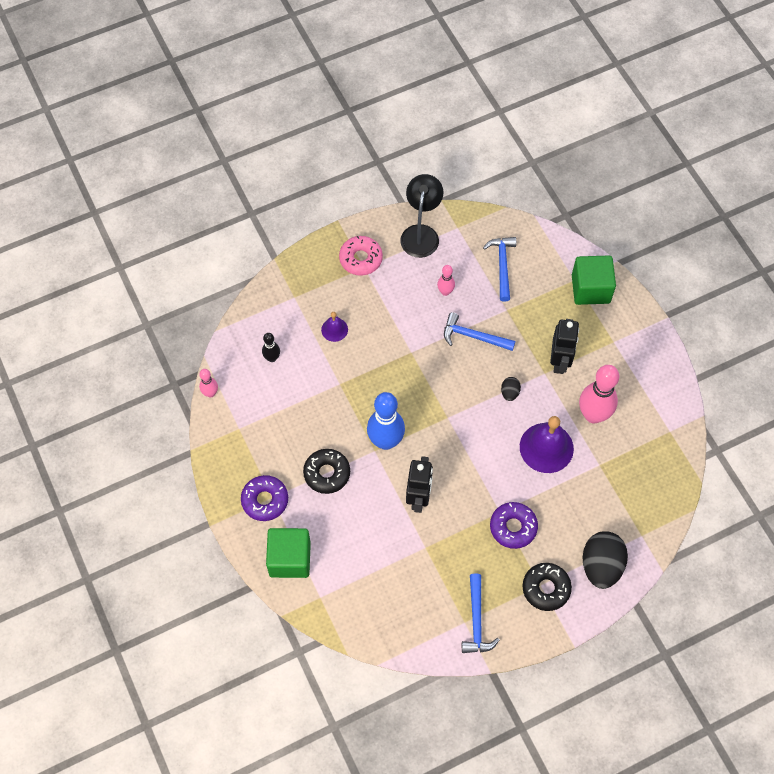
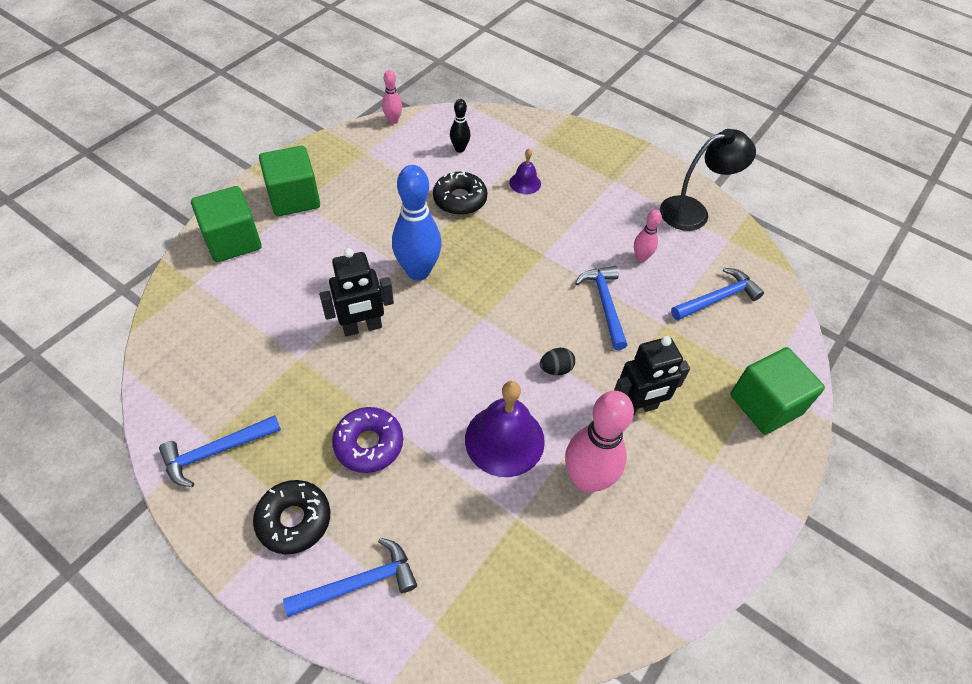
camera: 60 degrees right, 10 degrees down
(265, 500) = (294, 198): purple donut -> green cube
(327, 473) = (351, 235): black donut -> black donut (460, 199)
(361, 259) = (622, 174): pink donut -> none
(601, 566) = (359, 583): black egg -> blue hammer

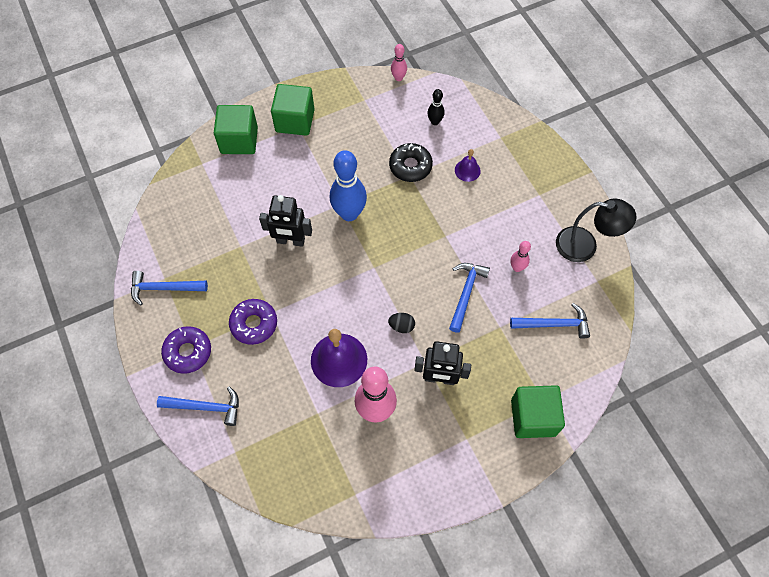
camera: 30 degrees right, 10 degrees up
(294, 520) = (188, 352): black donut -> purple donut

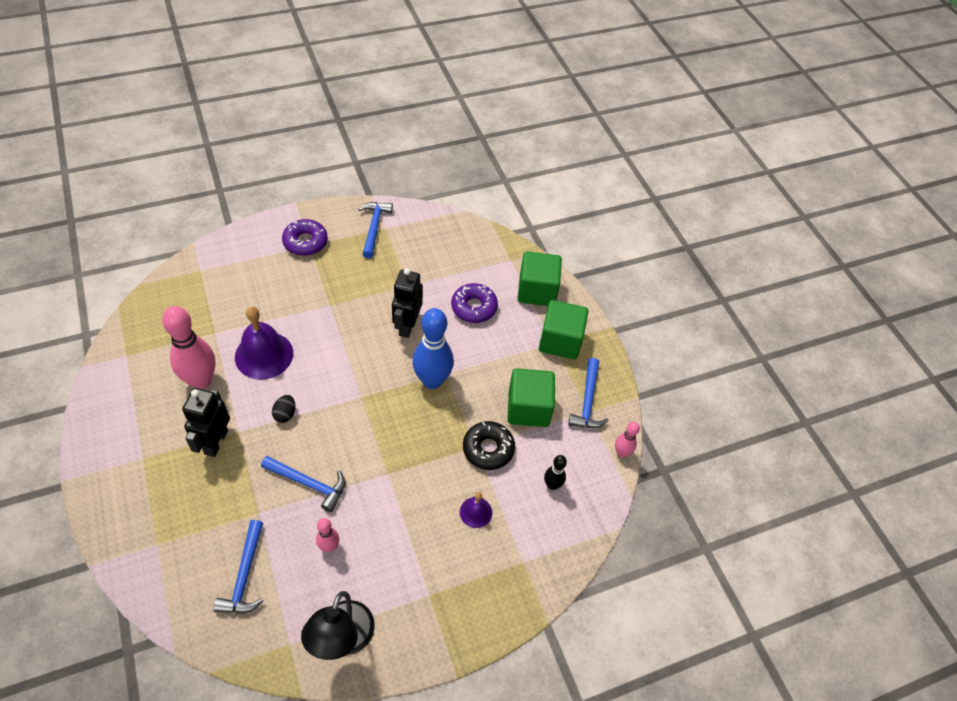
camera: 90 degrees right, 10 degrees down
(206, 407) = (248, 252): blue hammer -> blue hammer (587, 401)
(254, 324) = (321, 290): purple donut -> purple donut (474, 307)
(533, 417) = (141, 529): green cube -> green cube (528, 408)

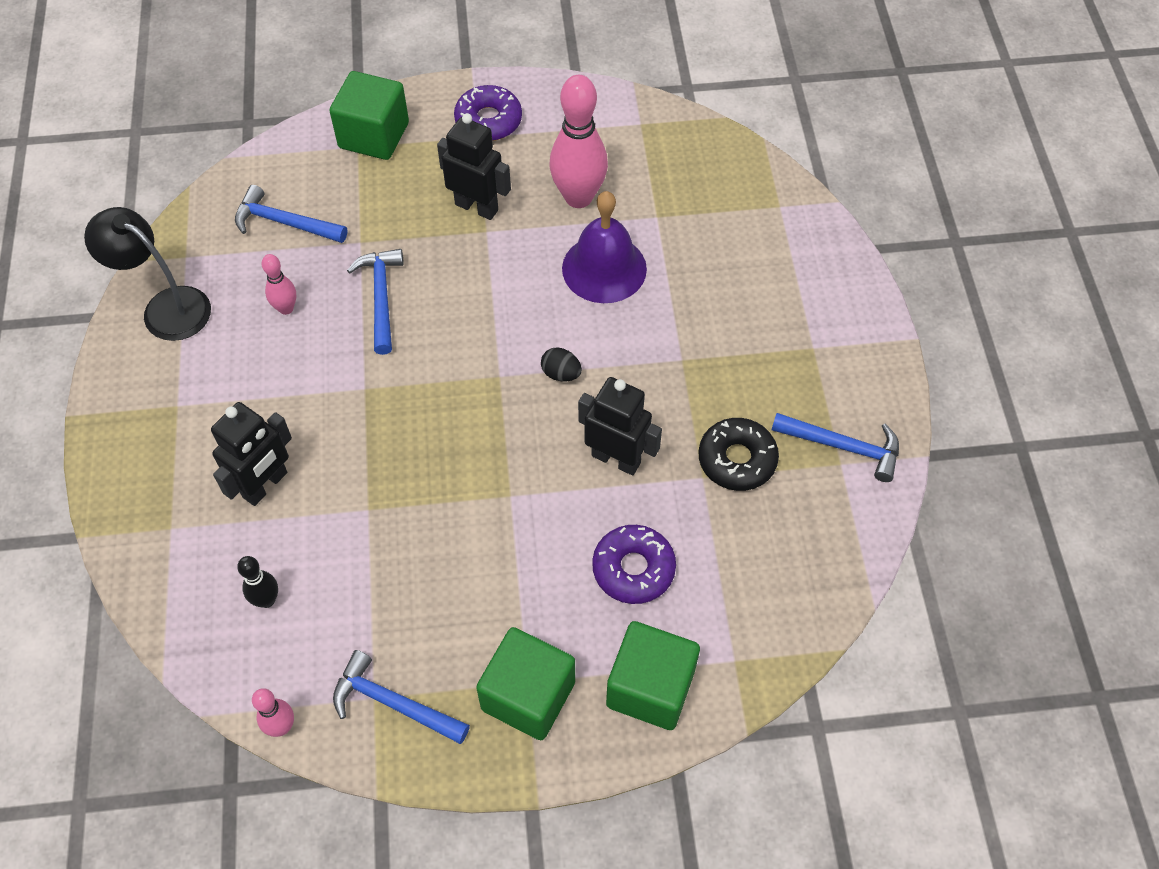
camera: 110 degrees right, 5 degrees up
(285, 414) = (497, 283): black egg -> black egg (561, 373)
(305, 242) = (821, 342): purple donut -> purple donut (488, 121)
(308, 484) = (381, 297): blue hammer -> blue hammer turned 135 degrees clockwise
(432, 380) = (501, 474): blue bowling pin -> none
(476, 512) = (265, 485): purple bell -> black robot
(488, 449) = (357, 525): black donut -> black donut (737, 460)
(528, 408) = (409, 603): green cube -> green cube (374, 135)

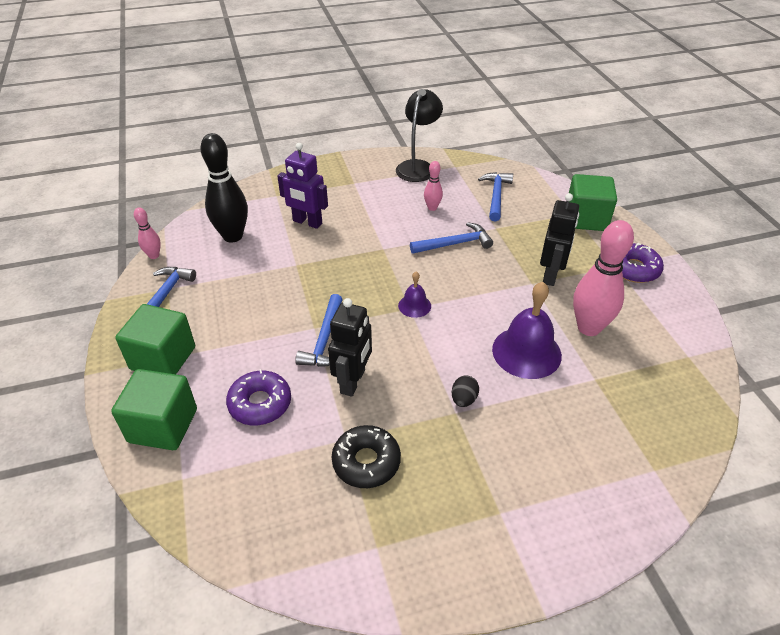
camera: 80 degrees right, 15 degrees down
(265, 485) = (307, 222): black robot -> purple robot
(266, 600) = (233, 236): black bowling pin -> black bowling pin, size x2.02
(496, 369) = (414, 305): none -> purple bell
(561, 373) = (420, 340): black egg -> black egg (463, 399)
(843, 447) = (395, 548): blue hammer -> blue hammer (324, 340)

